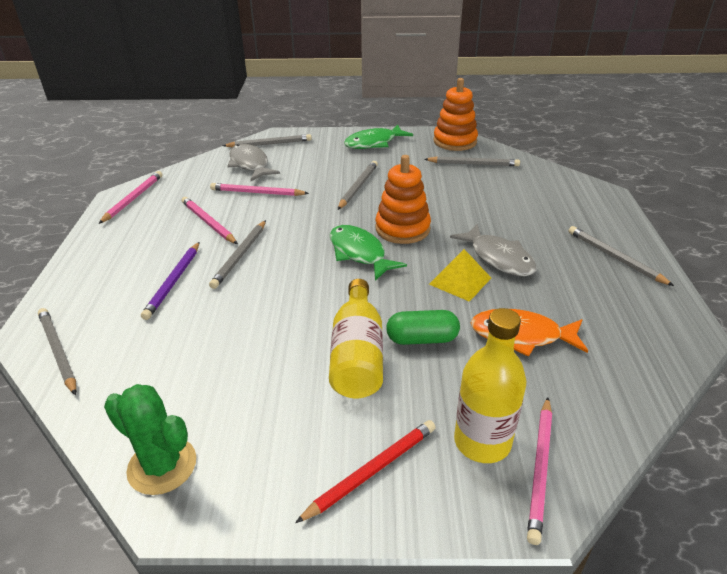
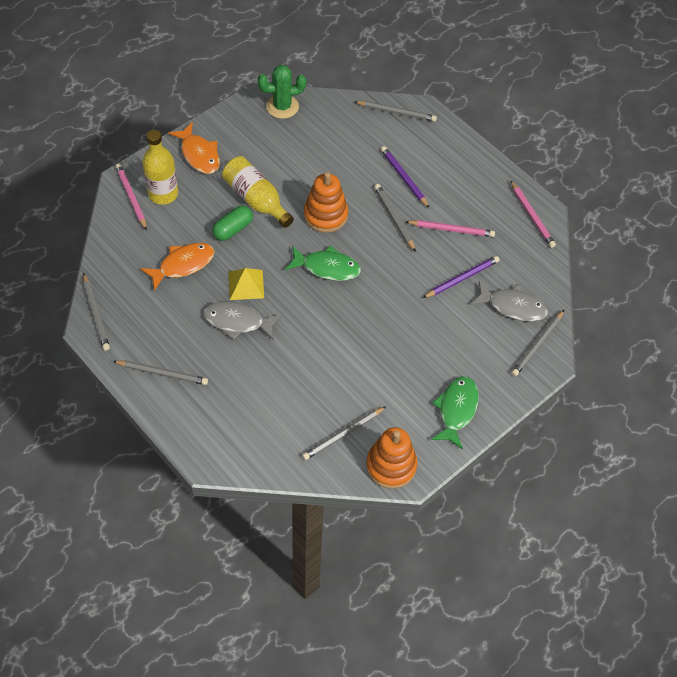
camera: 135 degrees right, 20 degrees up
(257, 193) = (462, 278): pink pencil -> purple pencil
(358, 187) = (400, 335): grey pencil -> grey pencil (96, 313)
(371, 471) = (199, 154): red pencil -> orange fish
(402, 229) = (323, 309): orange stacking toy -> orange stacking toy (325, 215)

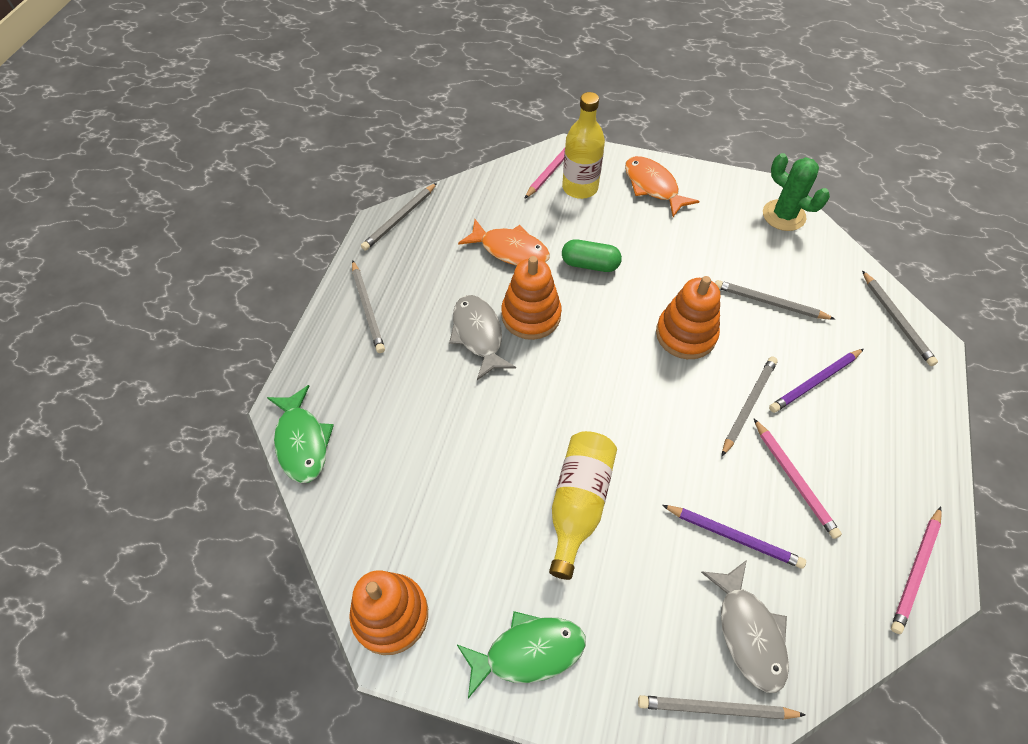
camera: 60 degrees right, 0 degrees up
(199, 154) = (653, 186): orange fish -> orange fish turned 120 degrees clockwise
(246, 285) = (531, 315): yellow pyramid -> orange stacking toy
(256, 199) = (645, 262): yellow bottle -> yellow bottle (578, 504)
(327, 267) = (617, 377): green fish -> green fish (302, 441)
(343, 434) = (402, 529): grey pencil -> grey pencil (770, 302)
(404, 178) = (815, 382): purple pencil -> purple pencil turned 150 degrees counterclockwise

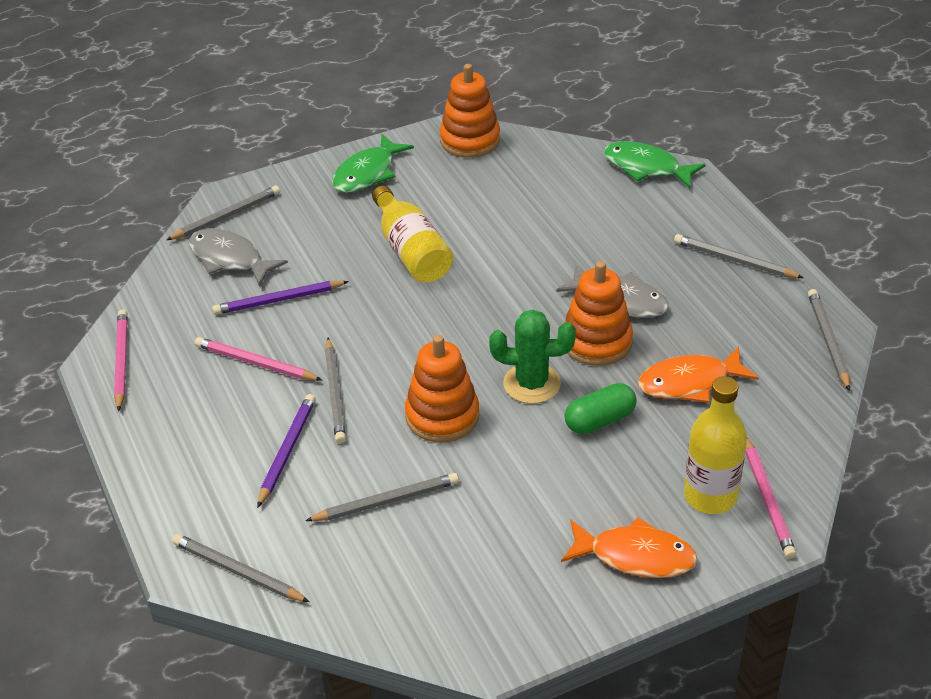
camera: 140 degrees right, 15 degrees down
(783, 215) = (451, 625): green cactus -> green cactus (531, 384)

